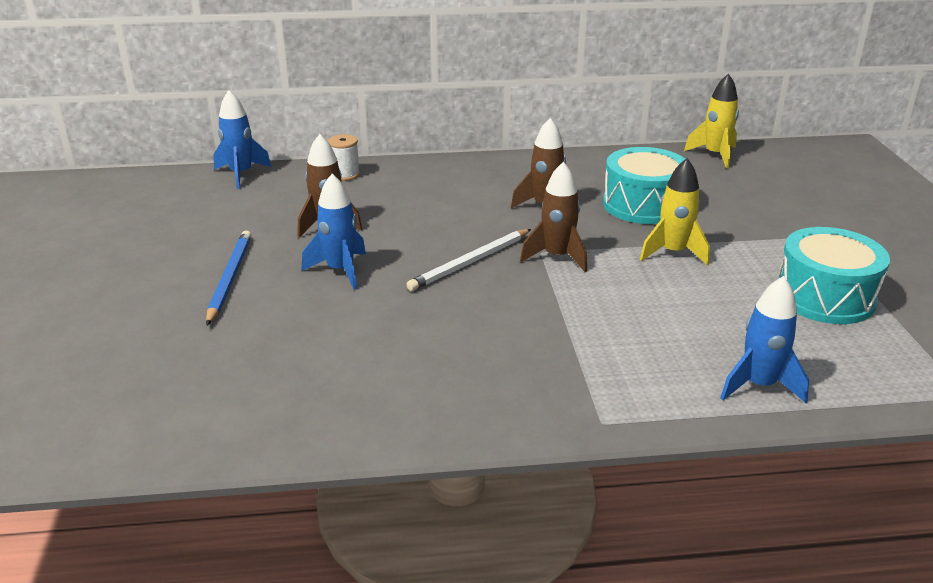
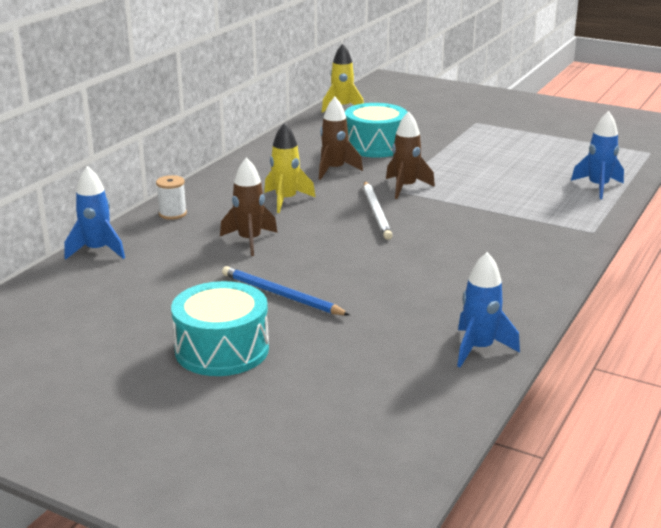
camera: 55 degrees left, 5 degrees down
(340, 270) = (327, 254): blue rocket -> blue rocket (479, 349)
(673, 253) = (444, 159): yellow rocket -> yellow rocket (286, 200)
(824, 297) = (536, 144): turquoise drum -> turquoise drum (222, 349)

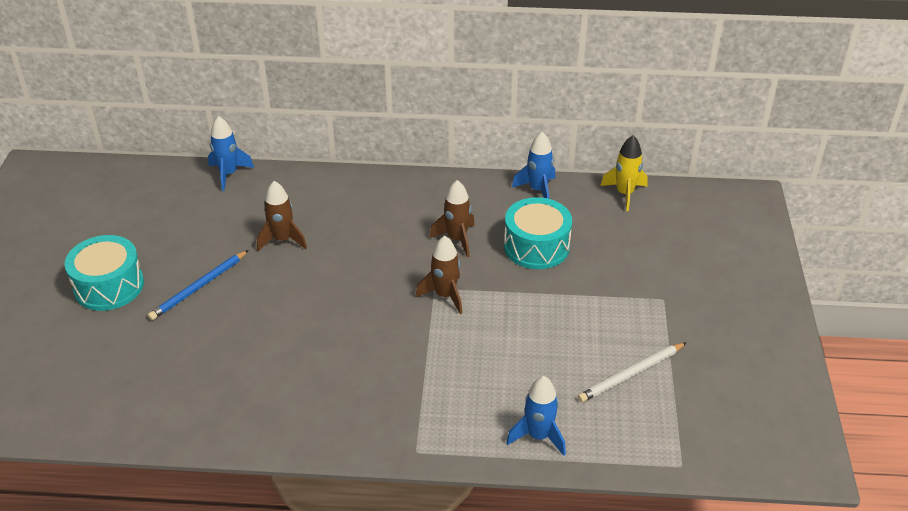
camera: 65 degrees right, 15 degrees up
(172, 214) = (310, 184): white spool -> none
(281, 295) = (199, 287): blue pencil -> blue pencil turned 150 degrees counterclockwise
(286, 200) = (371, 233): yellow rocket -> none
(376, 212) = (377, 293): white pencil -> white pencil (631, 374)
(479, 349) = (154, 420): blue rocket -> blue rocket (538, 190)

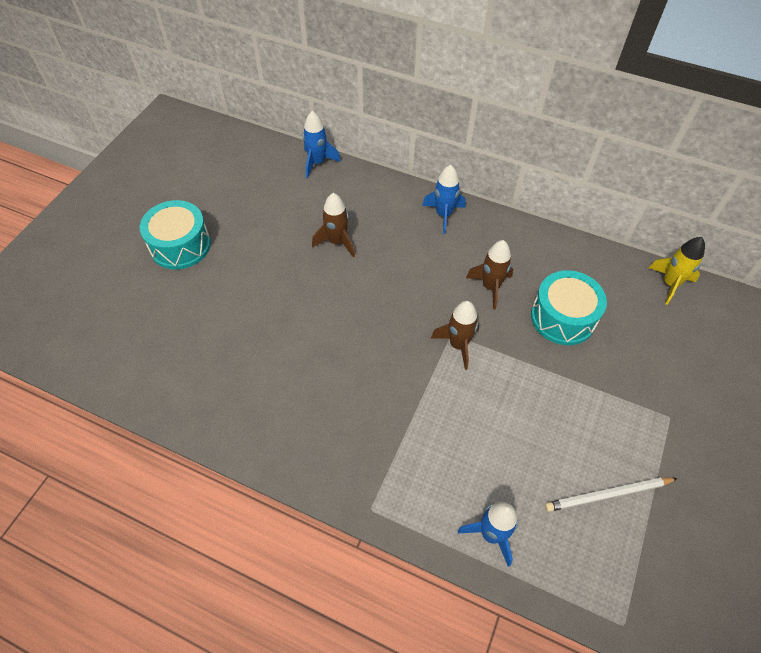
camera: 20 degrees right, 15 degrees up
(199, 287) = (250, 269): blue pencil -> none
(538, 190) = (585, 256): blue rocket -> blue rocket (443, 215)

